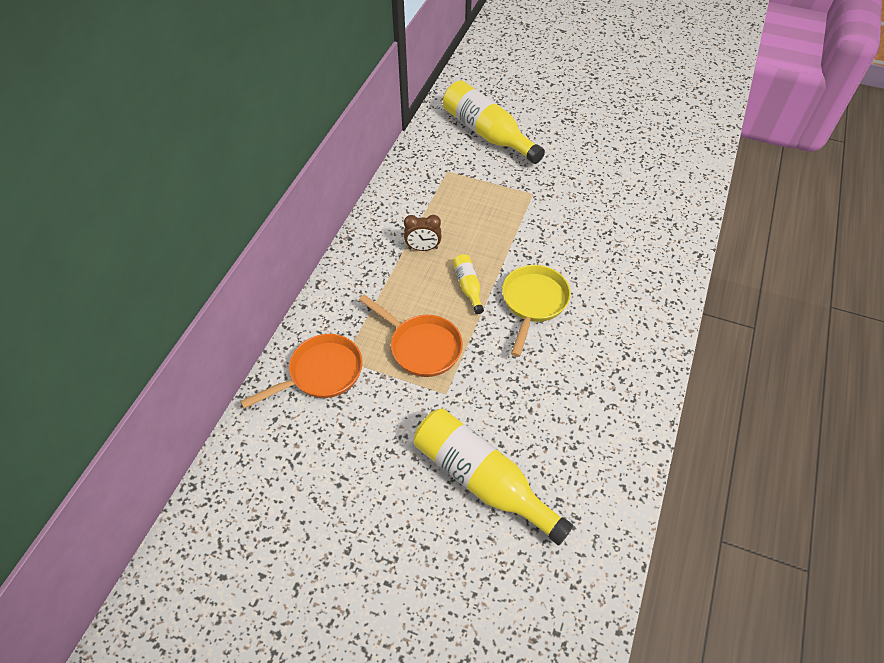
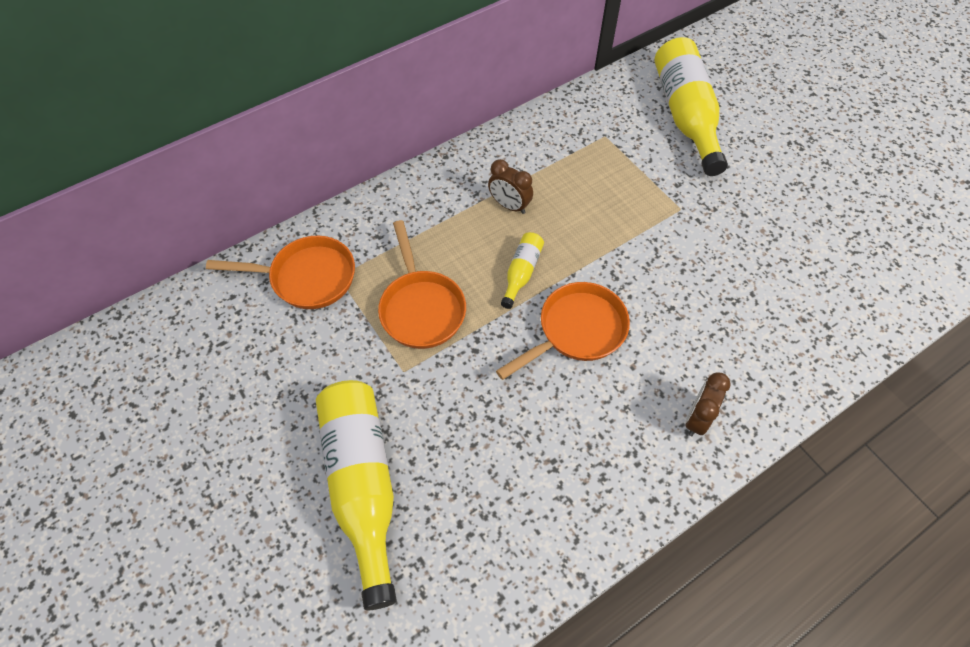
camera: 35 degrees right, 5 degrees up
(533, 303) = (576, 331): yellow pan -> orange pan
(644, 313) = (697, 418): none -> brown clock

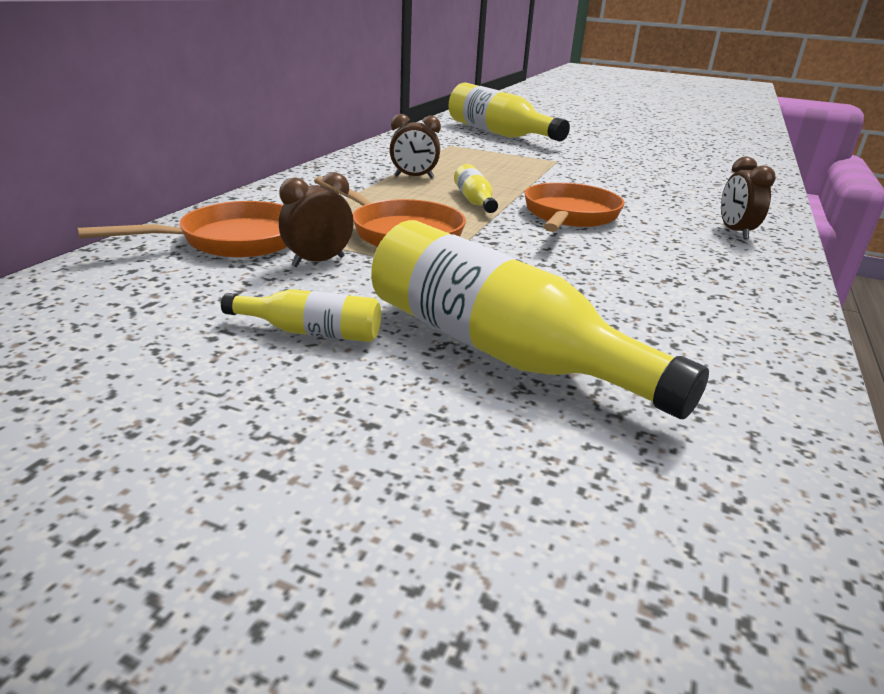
camera: 35 degrees left, 30 degrees down
(280, 415) = (311, 332): none -> yellow bottle
(338, 330) = (318, 261): none -> brown clock

